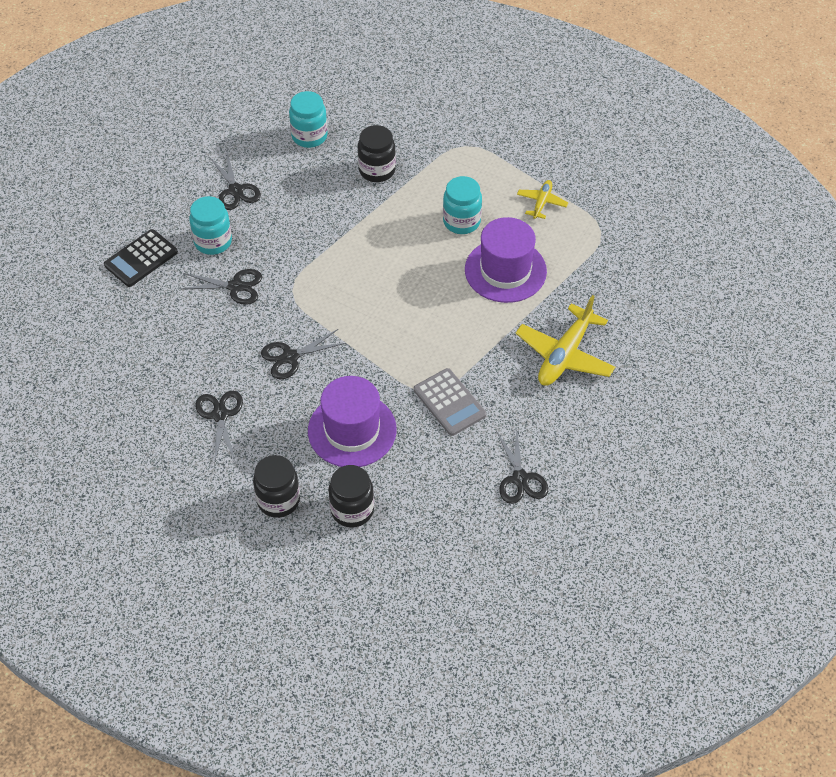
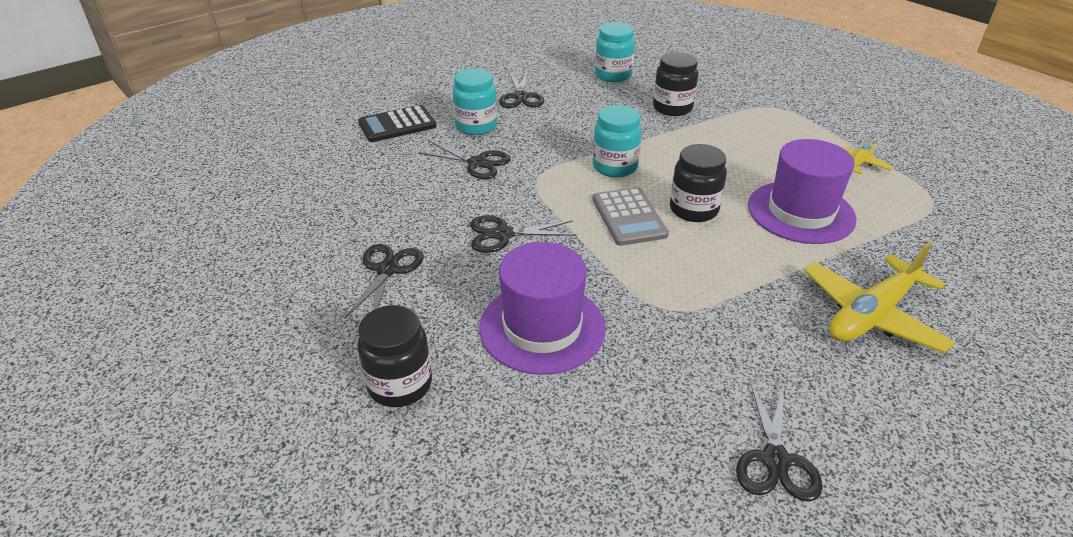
camera: 20 degrees right, 15 degrees down
(352, 510) = (495, 428): black jar -> black jar (693, 210)
(449, 402) = (689, 329): grey calculator -> grey calculator (629, 217)
(461, 221) = (755, 161): turquoise jar -> turquoise jar (615, 167)

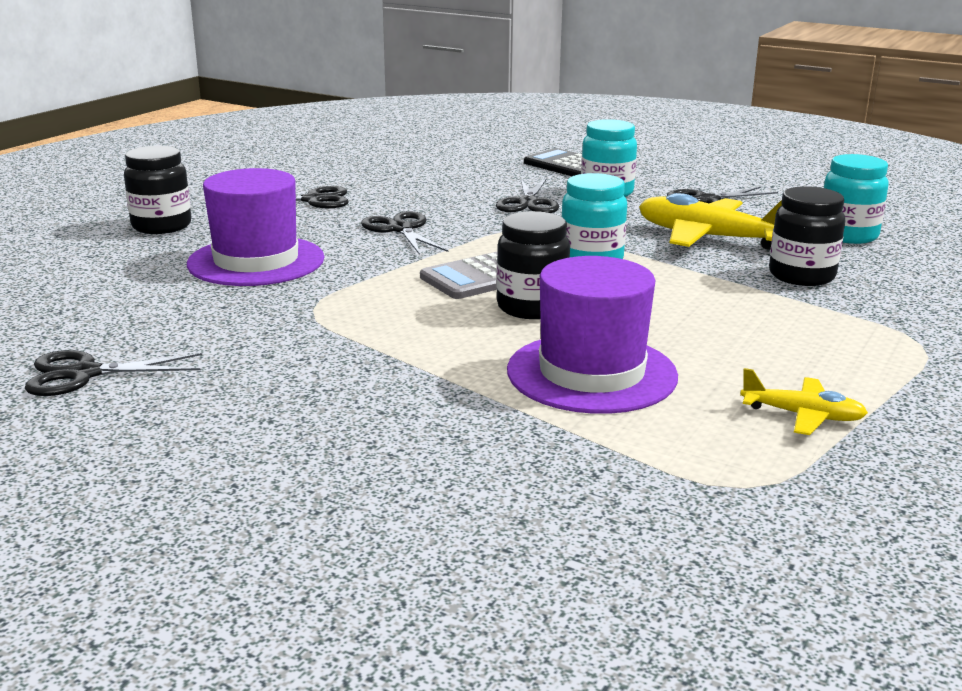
camera: 70 degrees right, 15 degrees down
(871, 315) = (364, 426): yellow plane -> yellow plane (709, 237)

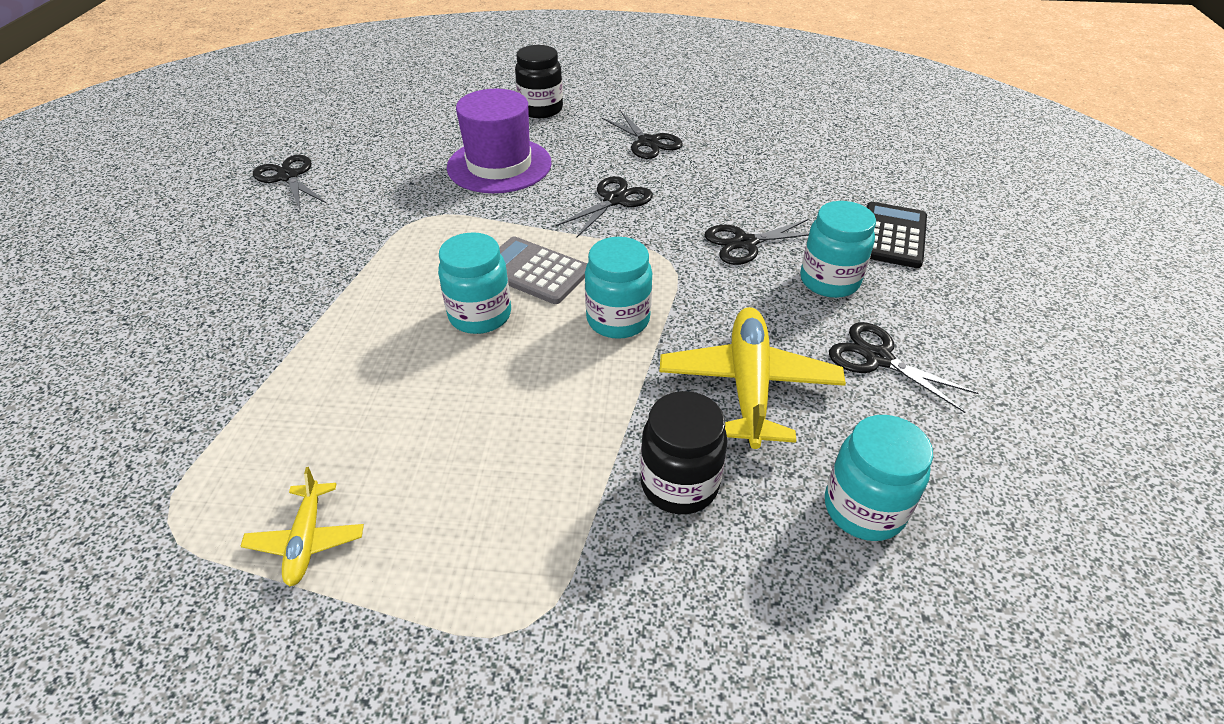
camera: 65 degrees right, 20 degrees up
(532, 307) = (480, 315): black jar -> turquoise jar
(591, 373) = (357, 383): purple hat -> none

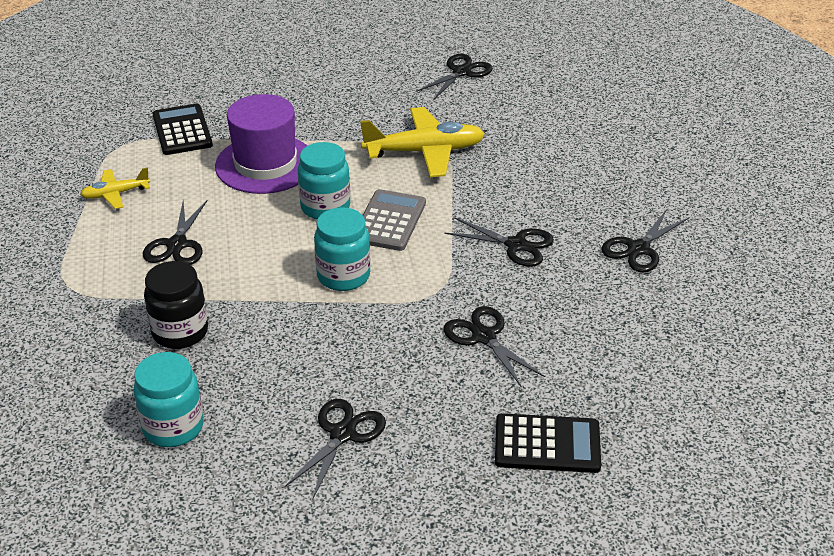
camera: 75 degrees right, 5 degrees down
(193, 436) = (182, 130): none -> black calculator
(483, 470) = (177, 244): none -> black scissors
(499, 165) = (538, 168): purple hat -> purple hat (265, 164)
(541, 109) = (660, 168): black jar -> none
(748, 385) = (287, 357): yellow plane -> yellow plane (424, 152)
(829, 281) = (445, 398): turquoise jar -> none

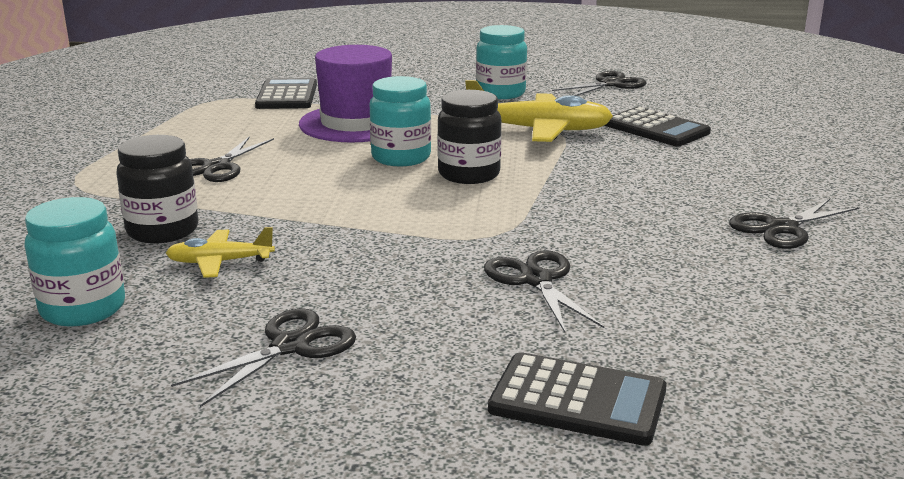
camera: 15 degrees right, 15 degrees down
(115, 194) = (184, 128): yellow plane -> yellow plane (220, 262)
(343, 276) = (387, 209): turquoise jar -> turquoise jar (500, 93)
(389, 221) = (469, 174): grey calculator -> black jar
(516, 245) = (617, 208): black scissors -> none
(518, 135) = (656, 129): none -> black calculator

